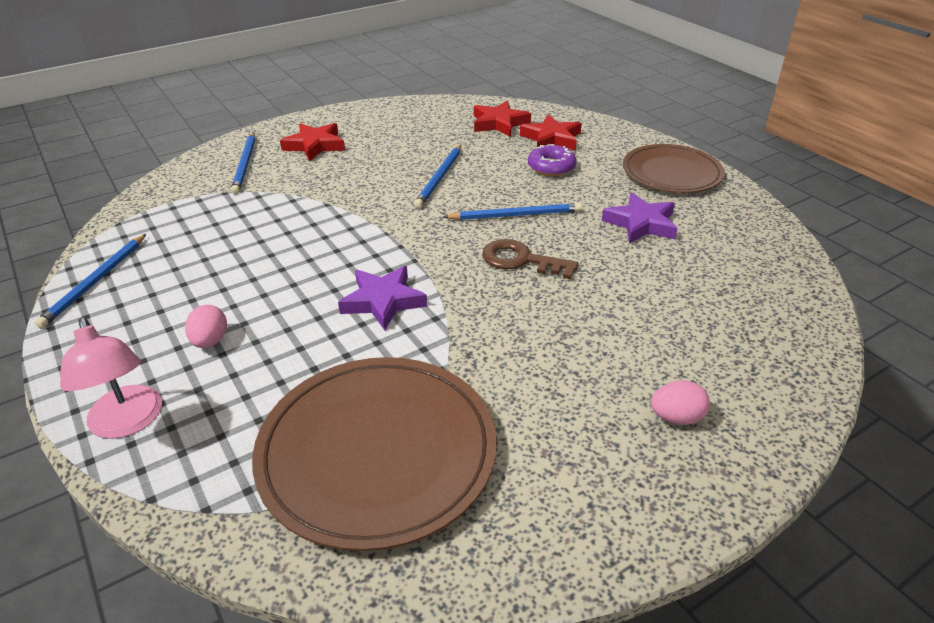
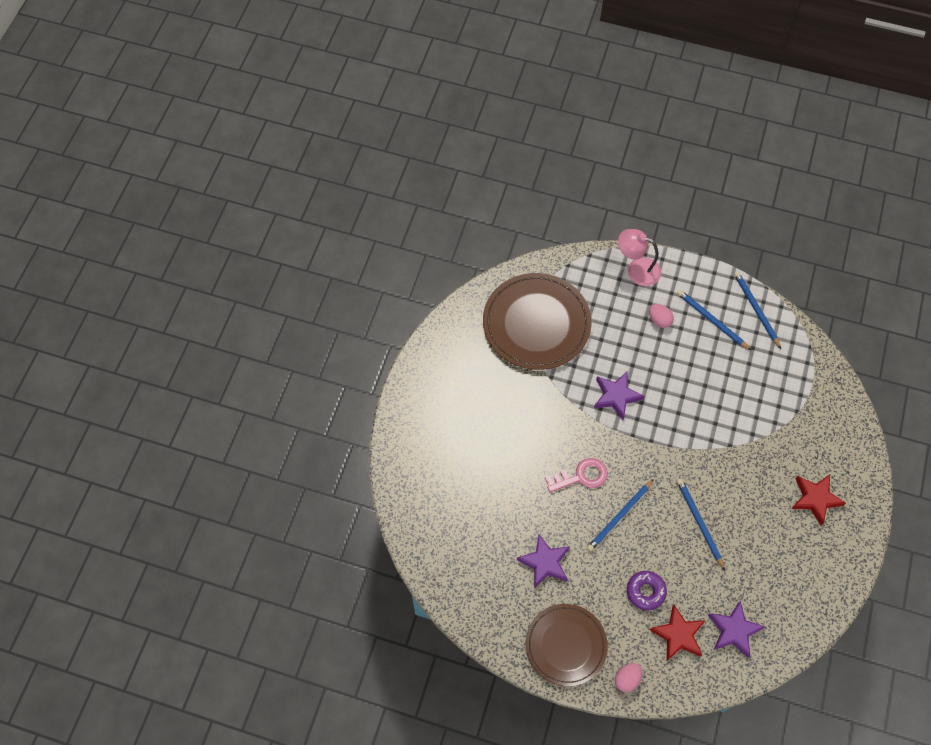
camera: 140 degrees right, 25 degrees up
(245, 164) = (826, 445): blue pencil -> blue pencil (712, 320)
(499, 123) = (734, 630): red star -> purple star
(521, 260) = (581, 476): brown key -> pink key
(676, 417) = (440, 420): pink egg -> pink egg (627, 679)

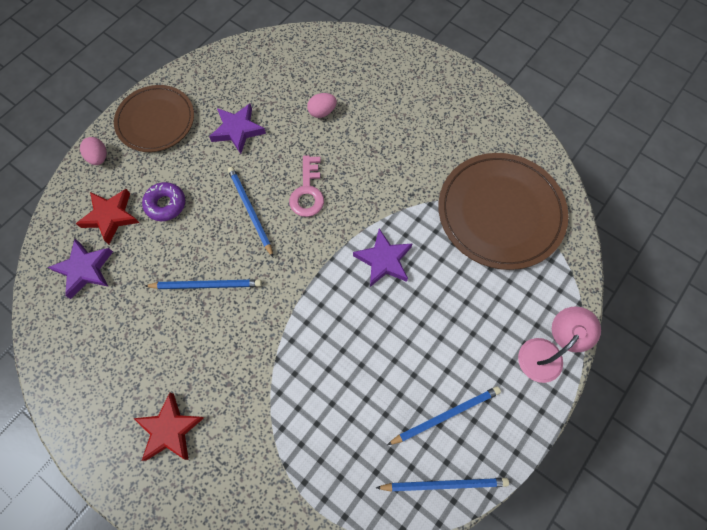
camera: 110 degrees right, 5 degrees up
(659, 320) = (465, 349): pink egg -> pink egg (322, 112)

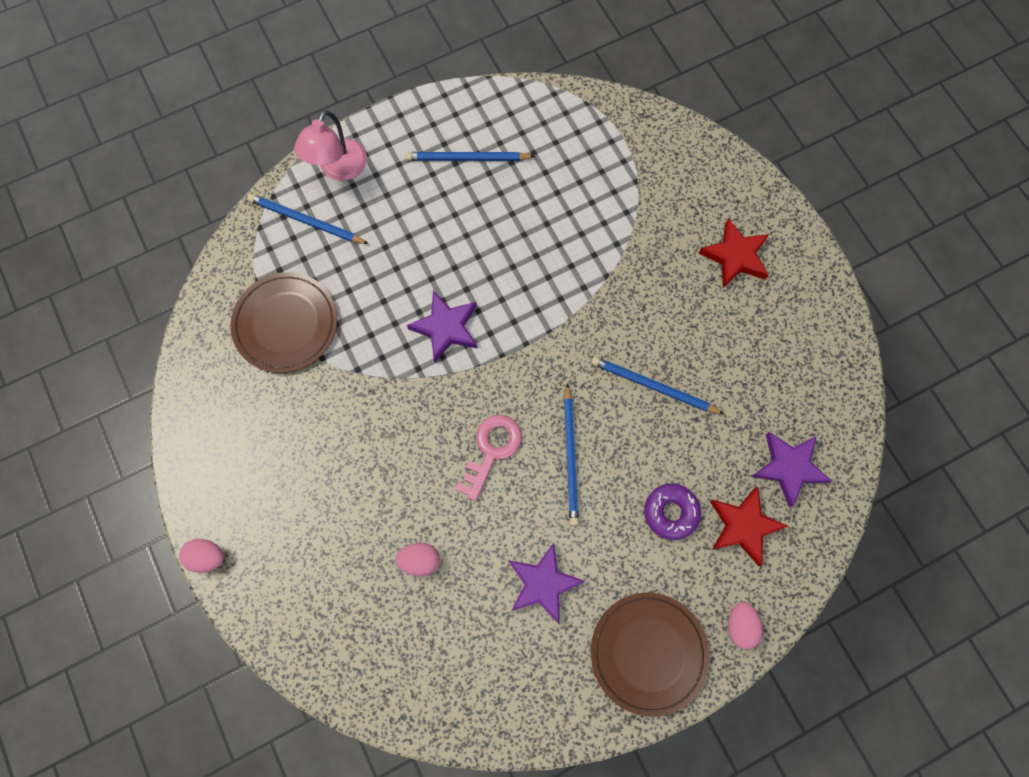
camera: 155 degrees left, 5 degrees up
(444, 484) = (499, 109): blue pencil -> blue pencil (306, 221)
(451, 64) = (207, 557): none -> pink egg
(500, 212) = (286, 324): brown plate -> brown plate, size x0.66
(546, 352) = (338, 169): pink lamp -> pink lamp turned 45 degrees counterclockwise

